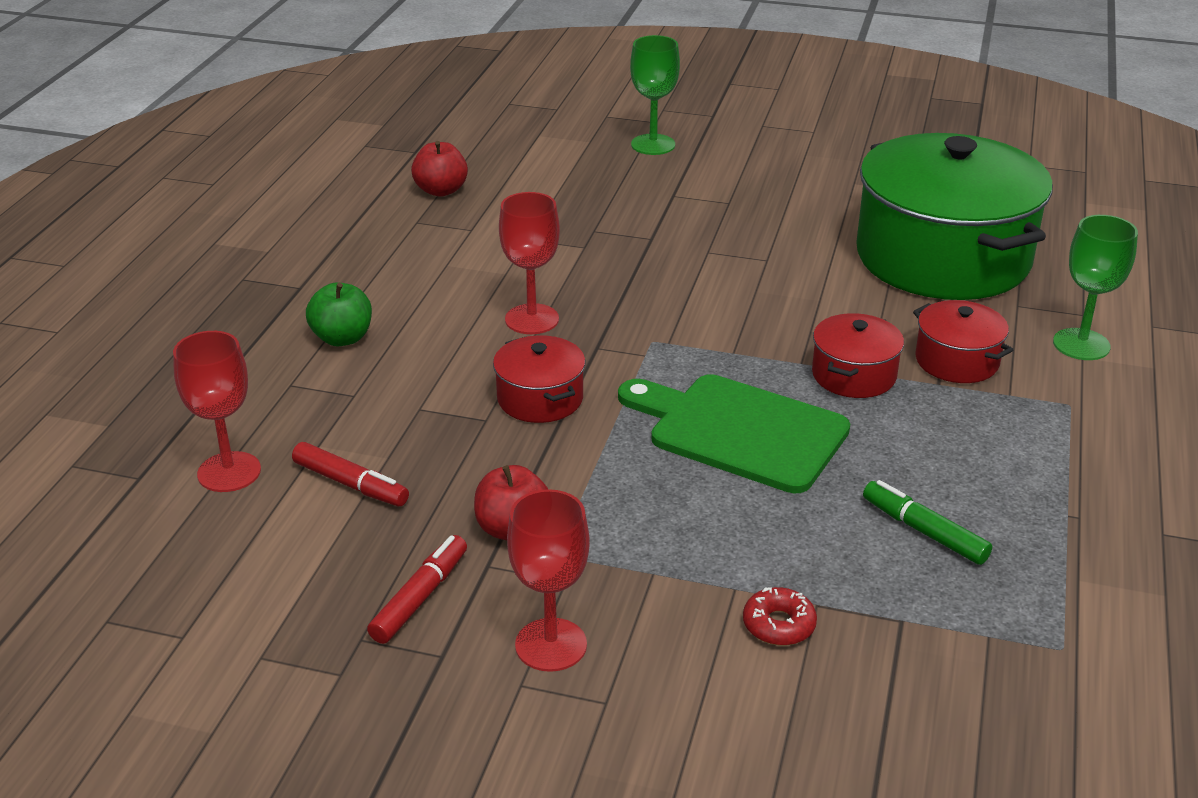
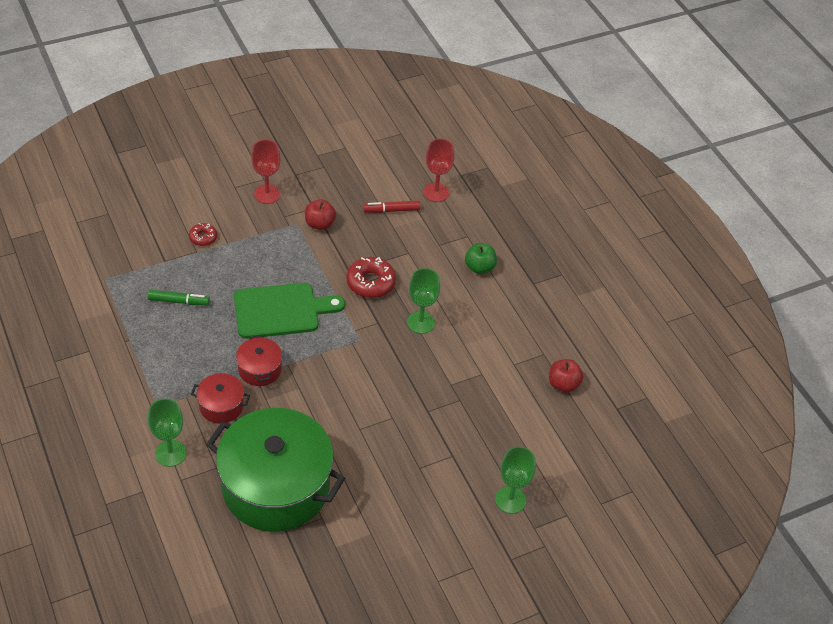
camera: 135 degrees right, 15 degrees up
(420, 597) = (321, 187): red marker -> none
(532, 319) = (420, 322): red goblet -> green goblet
(540, 399) = (371, 282): red pot -> red donut

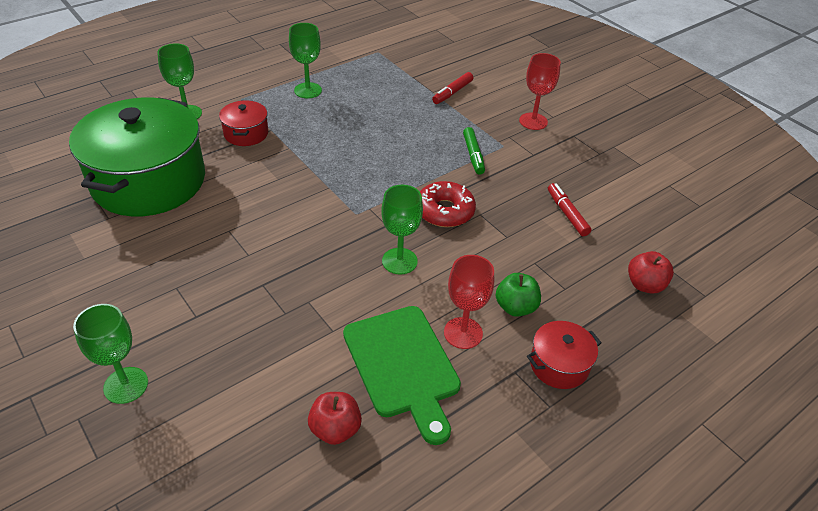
camera: 80 degrees right, 5 degrees down
(161, 348) = (308, 90): none -> green goblet
(179, 301) = (366, 91): green marker -> green marker (473, 155)
(203, 237) = (452, 92): red donut -> red marker
(260, 369) = (296, 150): red pot -> red pot (559, 365)
(281, 310) = (378, 153): green cutting board -> green cutting board (403, 366)
(319, 224) = (512, 162): red apple -> red apple (645, 285)
(436, 192) = (622, 249): red goblet -> red goblet (463, 333)

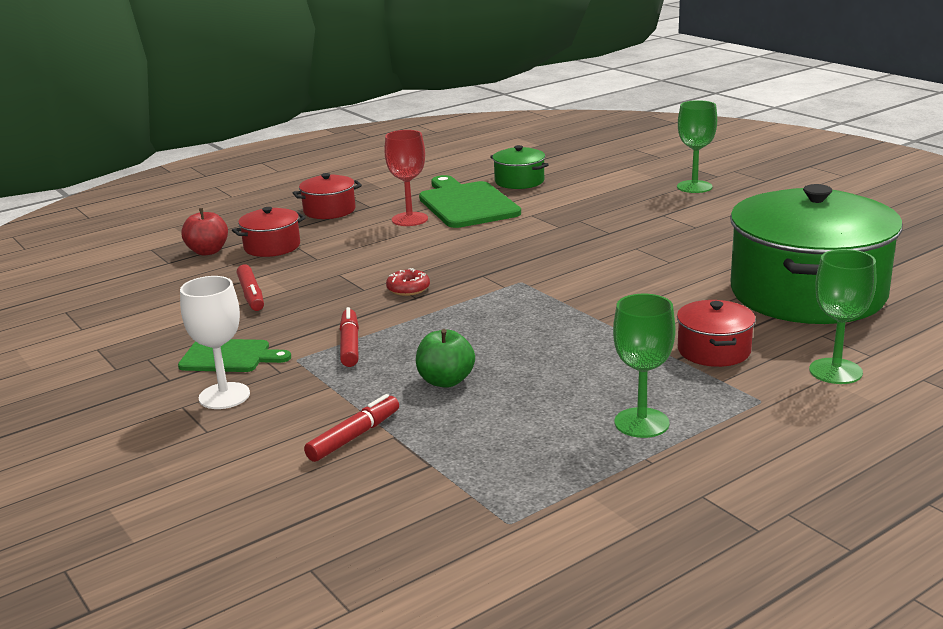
camera: 175 degrees left, 20 degrees down
(335, 429) = (519, 181): red apple -> green pot
(399, 261) = (467, 252): green goblet -> none
(444, 211) = (408, 289): red donut -> red donut, size x0.57
(473, 155) = (350, 345): green marker -> red marker
(515, 307) = (353, 233): green apple -> green apple (446, 381)
(533, 121) = (224, 396): red goblet -> white goblet
(547, 151) = (229, 357): none -> green cutting board
(586, 288) = (272, 247): none -> red pot

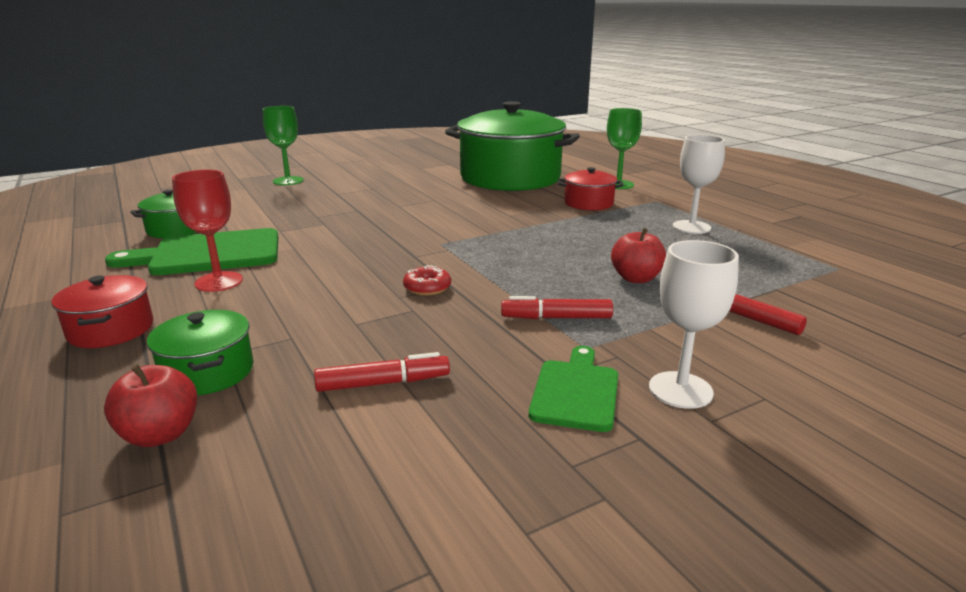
camera: 85 degrees left, 0 degrees up
(272, 247) = (208, 372): red pot -> green pot
(446, 381) = (636, 278): green apple -> red apple
(641, 423) = (691, 227): green goblet -> white goblet

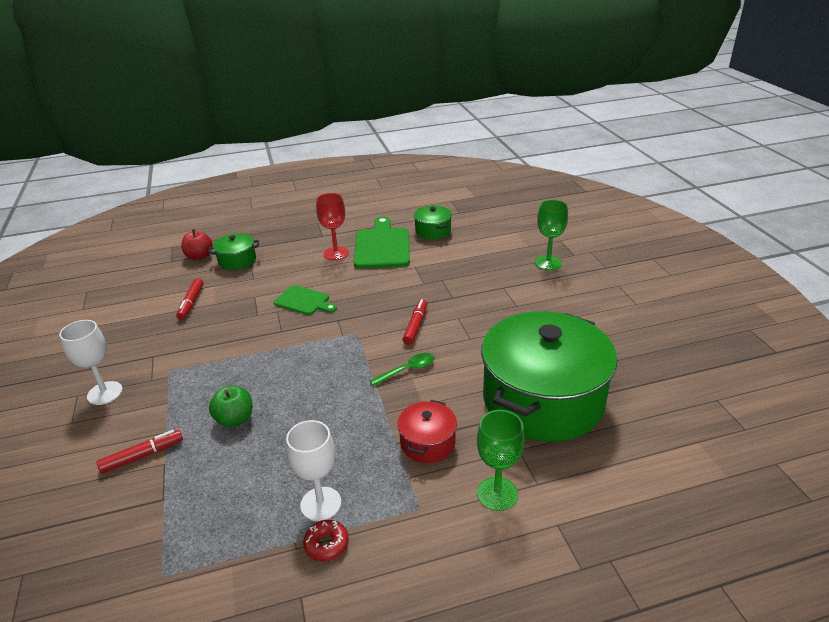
camera: 105 degrees right, 10 degrees up
(111, 330) = (295, 234): red pot -> none
(427, 287) = (283, 321): red donut -> red donut (326, 544)
(497, 216) = (407, 370): none -> green spoon
(556, 318) = (208, 366): red marker -> red marker (416, 326)
(575, 391) = (136, 357): green cutting board -> green cutting board (304, 301)
(636, 278) = (235, 419): red apple -> green apple

